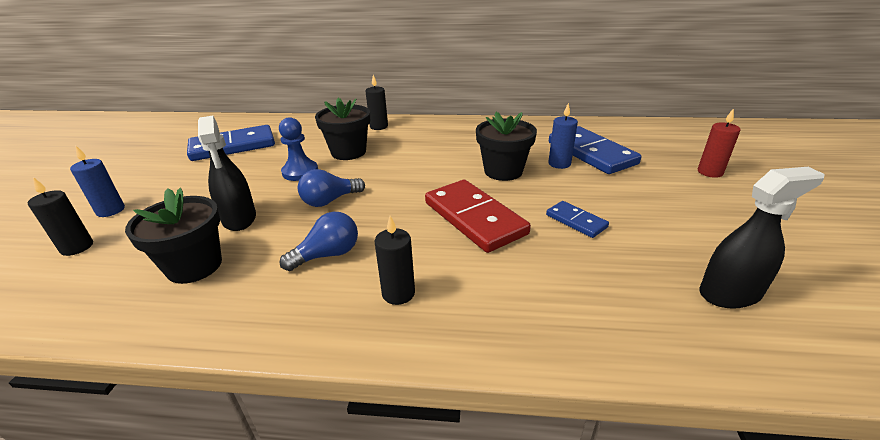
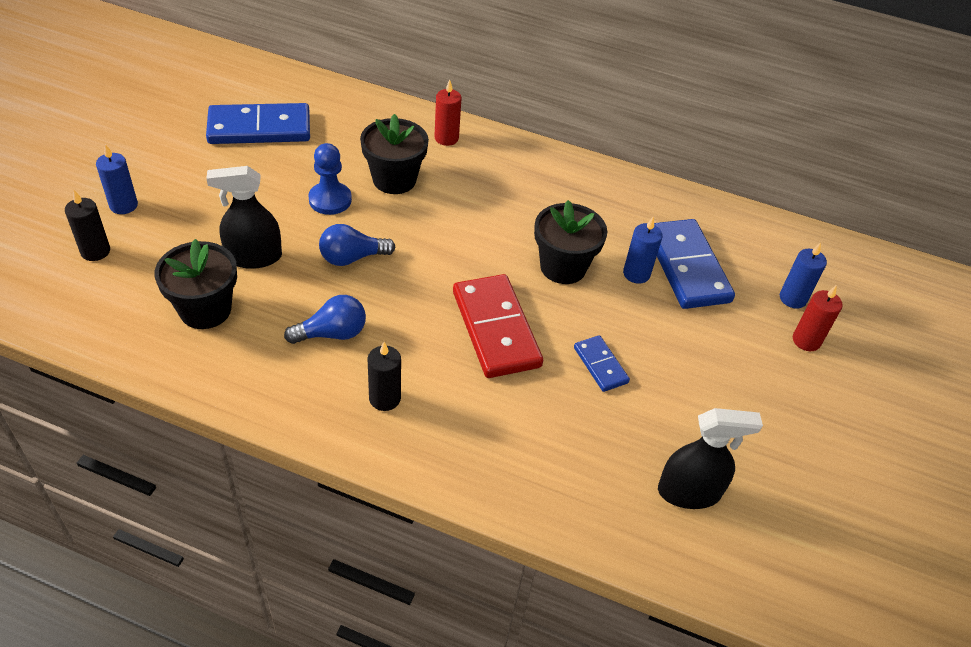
camera: 10 degrees right, 15 degrees up
(239, 218) = (253, 257): black spray bottle -> black spray bottle turned 90 degrees clockwise
(379, 126) = (446, 138): black candle -> red candle
(676, 153) = (792, 298): none -> blue candle

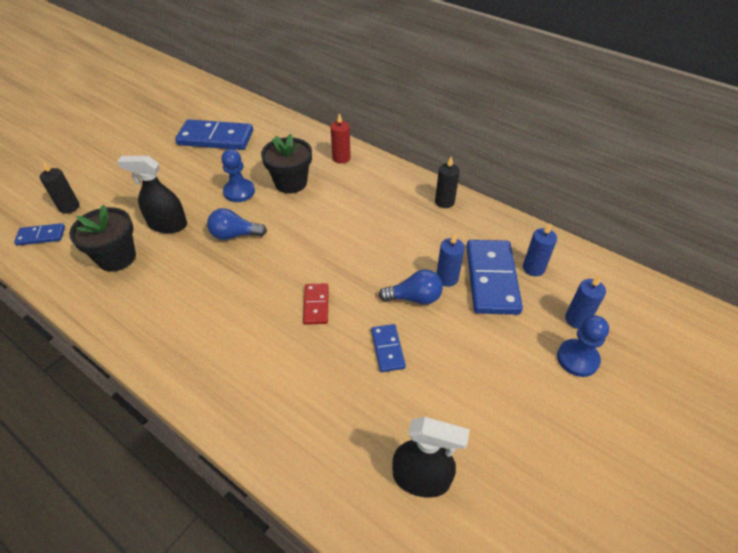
camera: 20 degrees right, 0 degrees up
(77, 296) = (41, 236): none -> blue domino
(123, 205) = (103, 179): blue candle -> blue candle (533, 268)
(332, 333) = (194, 289): blue light bulb -> blue light bulb (414, 298)
(384, 398) = (207, 346): black candle -> black candle (444, 202)
(496, 329) = (316, 305): red domino -> red domino, size x0.51
(563, 267) = (389, 264): black flower pot -> none
(806, 340) = (577, 359): red candle -> blue pawn

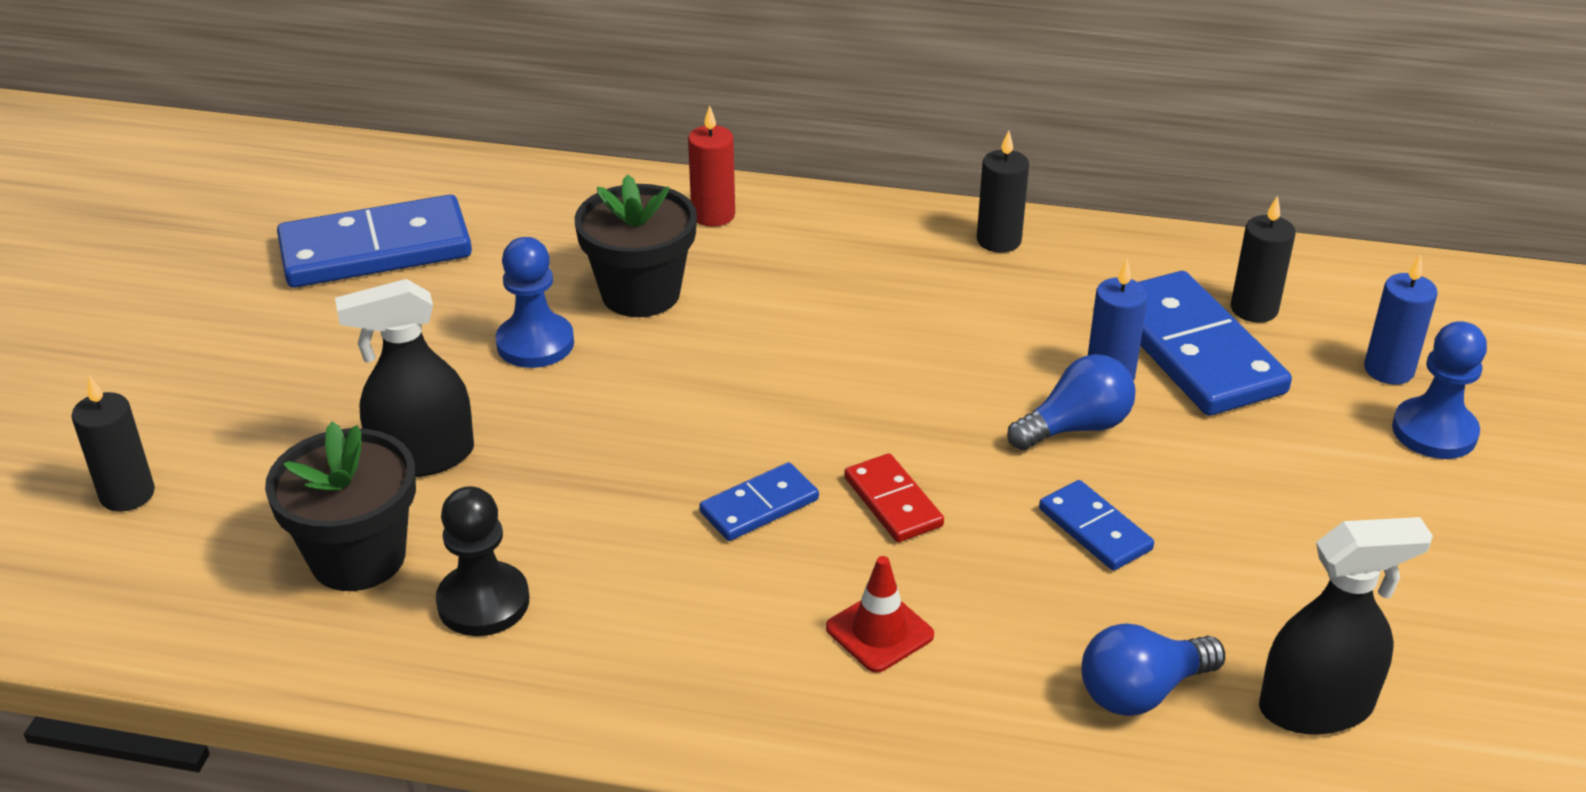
camera: 25 degrees left, 10 degrees down
(41, 236) = (112, 575): blue domino -> blue domino (759, 506)
(141, 291) = (483, 602): none -> black pawn
(235, 235) = (602, 429): blue light bulb -> blue light bulb (1141, 691)
(267, 362) = (879, 632): none -> red traffic cone
(533, 268) = (1254, 309): blue candle -> black candle

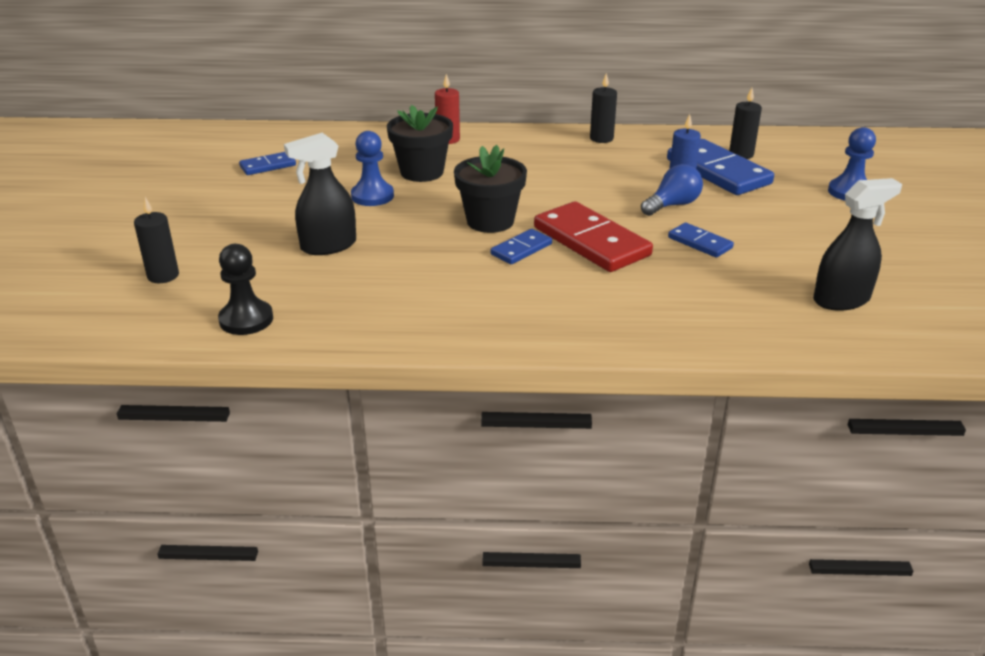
camera: 10 degrees left, 5 degrees down
(358, 557) = (308, 289): black flower pot -> black flower pot (490, 221)
(375, 249) = (268, 166): blue domino -> blue domino, size x0.51
(483, 602) = (386, 301): black pawn -> black pawn (246, 319)
(879, 632) = (606, 292): red traffic cone -> none
(893, 502) = (591, 241): red domino -> red domino, size x1.96
(1141, 691) = (752, 302): blue light bulb -> none
(1388, 370) = (817, 171): blue candle -> none

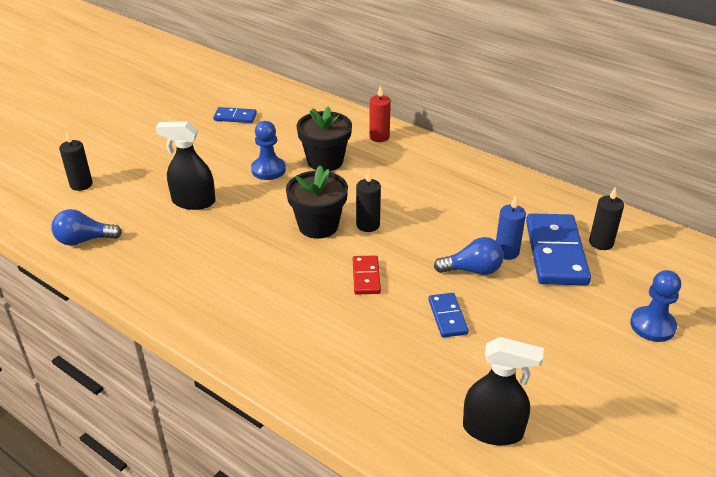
camera: 35 degrees right, 5 degrees up
(246, 319) = (84, 240): black pawn -> blue light bulb
(521, 249) = (309, 261): blue domino -> none
(591, 241) = (366, 277): red domino -> red domino, size x0.51
(601, 138) = (498, 179): black candle -> black candle (368, 225)

